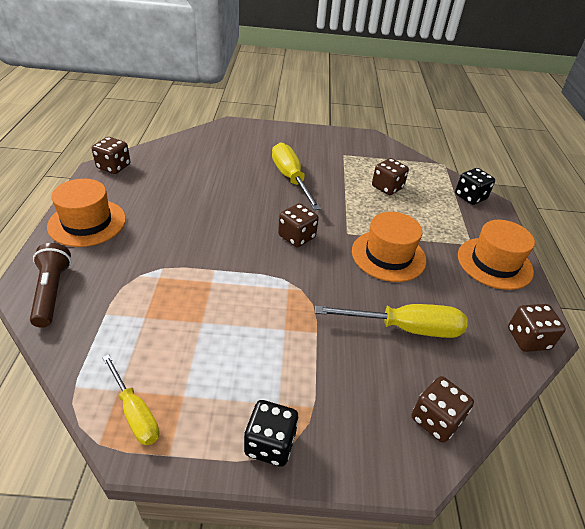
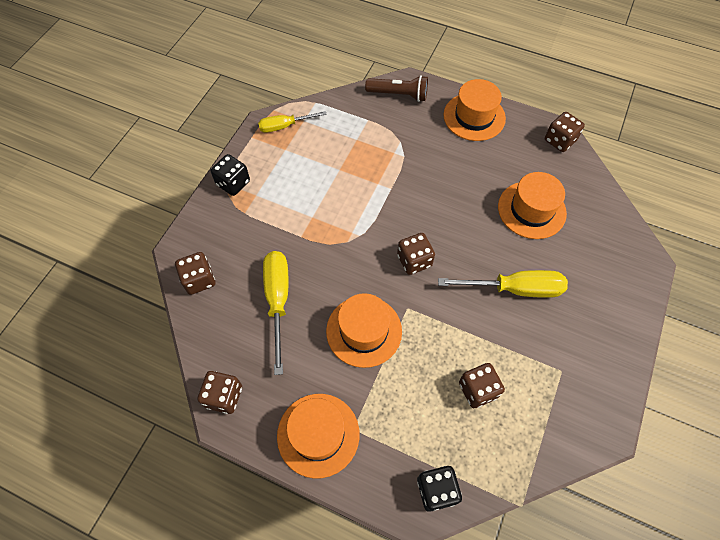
camera: 115 degrees right, 20 degrees up
(205, 176) = (531, 210): none -> orange hat
(405, 328) = (278, 301): yellow screwdriver -> yellow screwdriver turned 150 degrees clockwise

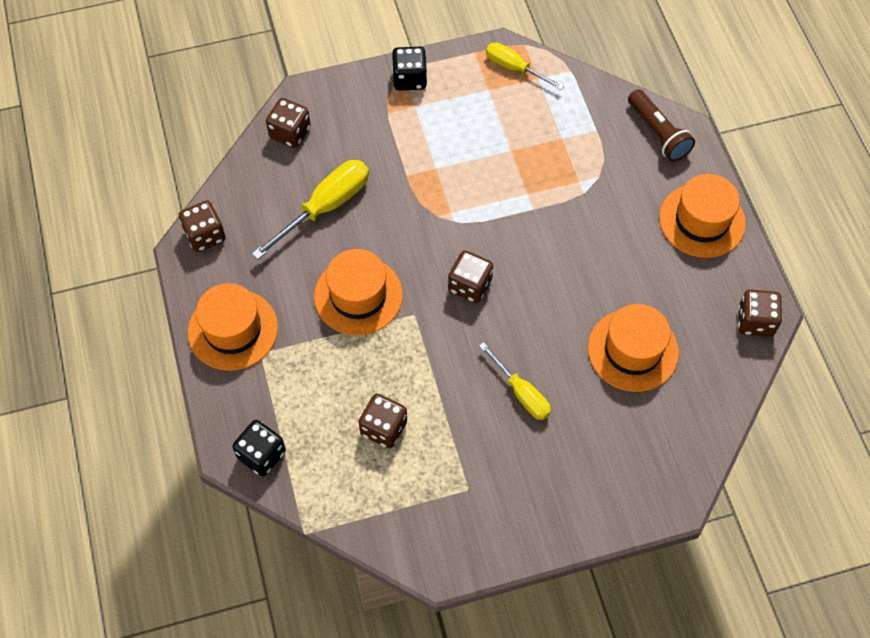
camera: 50 degrees right, 0 degrees up
(514, 289) = (521, 393): yellow screwdriver -> yellow screwdriver, size x0.64

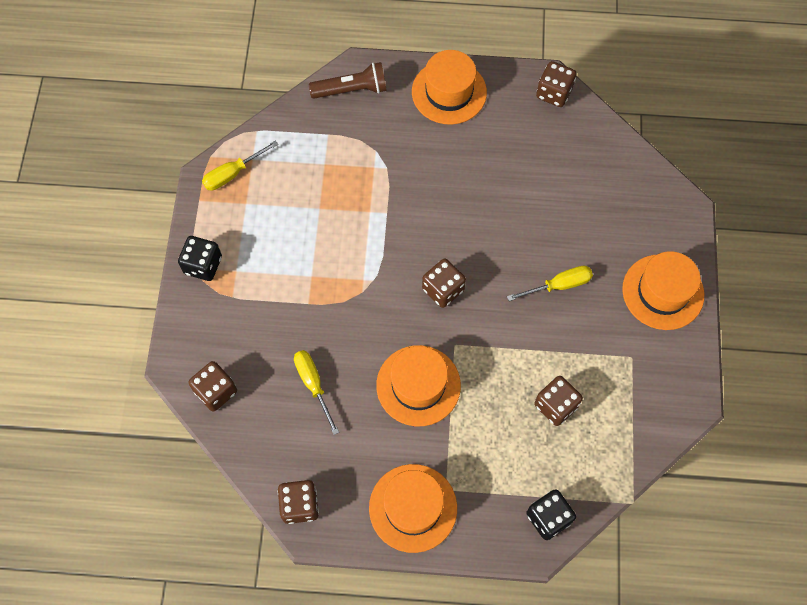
camera: 70 degrees left, 5 degrees up
(325, 207) = (313, 385): yellow screwdriver -> yellow screwdriver, size x0.64
(633, 350) = (548, 188): orange hat -> orange hat (663, 292)

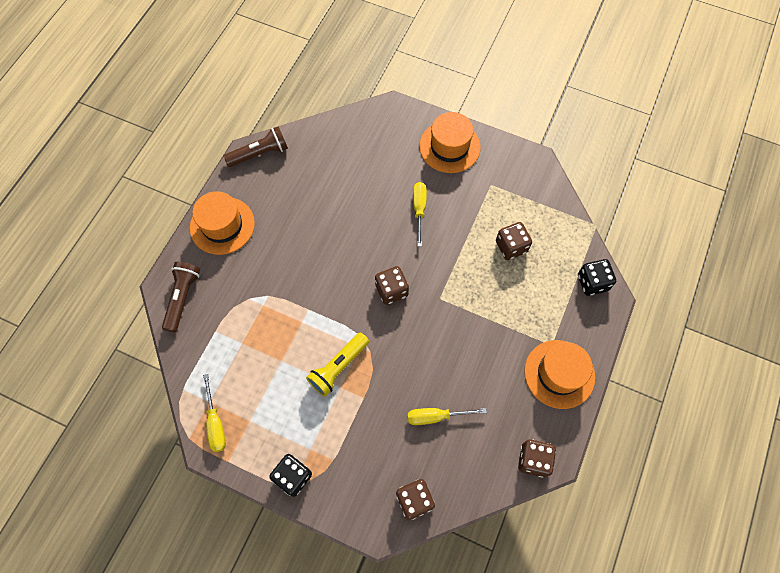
camera: 70 degrees left, 0 degrees up
(332, 266) = (338, 367): none -> yellow flashlight
(418, 385) = (463, 336): orange hat -> none
(554, 93) = (260, 154): brown dice -> brown flashlight

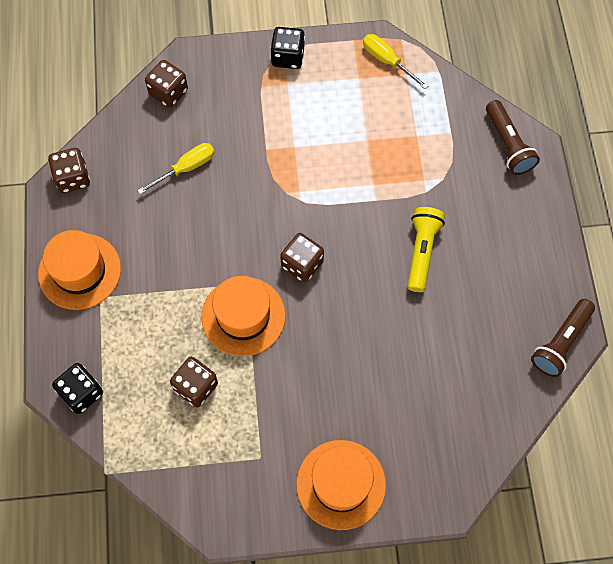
camera: 150 degrees right, 0 degrees up
(222, 225) = (531, 236): orange hat -> orange hat (243, 316)
(338, 367) = (308, 162): yellow flashlight -> yellow flashlight (422, 252)
(419, 210) = (328, 375): yellow screwdriver -> none

